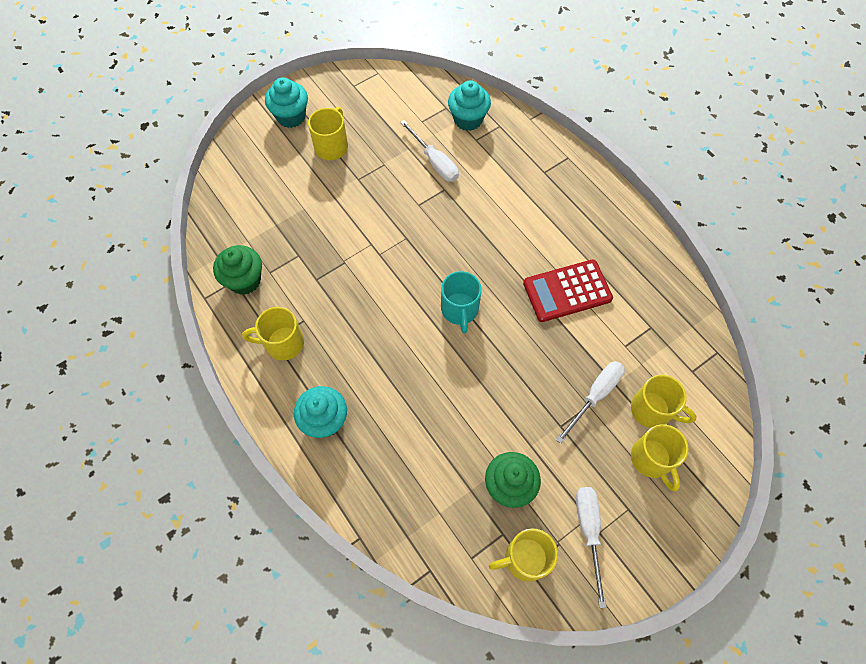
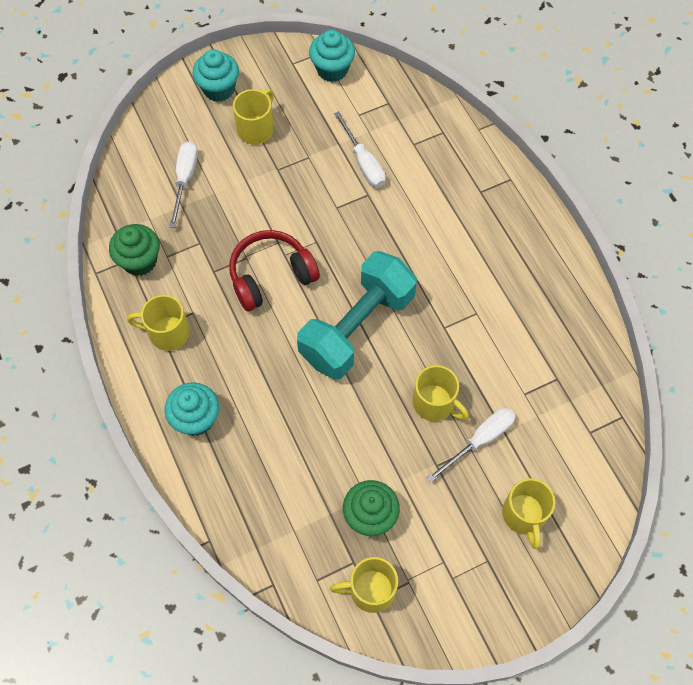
camera: 10 degrees right, 0 degrees up
(371, 275) = (271, 276): none -> red headphones
(460, 310) = (357, 328): turquoise mug -> turquoise dumbbell
(468, 119) = (409, 120): turquoise cupcake -> turquoise cupcake (332, 69)
(567, 291) = (476, 326): red calculator -> none
(588, 532) = (441, 575): white screwdriver -> white screwdriver (185, 180)
(652, 410) = (537, 465): yellow mug -> yellow mug (435, 403)

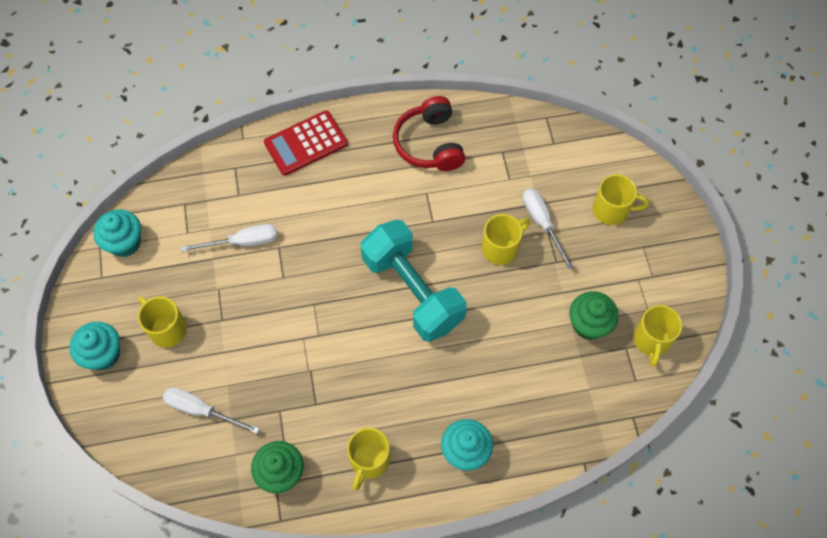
camera: 75 degrees left, 0 degrees up
(271, 276) = (338, 352): red headphones -> red headphones (430, 143)
(493, 185) = (306, 143): none -> red calculator

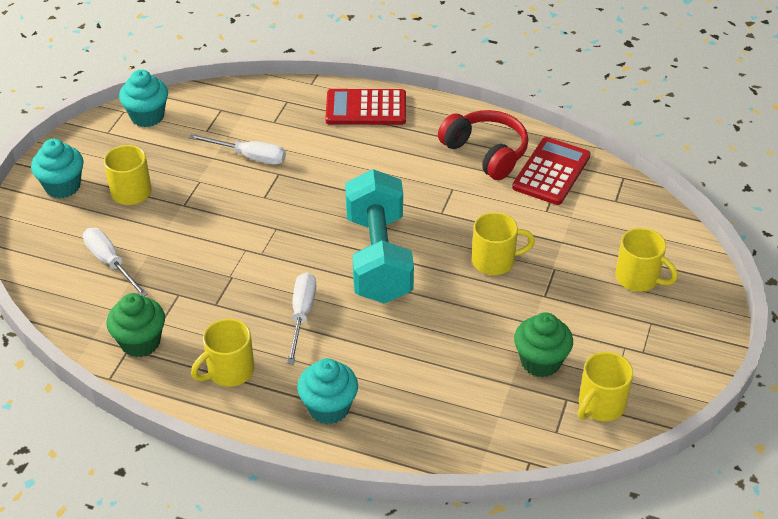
camera: 30 degrees right, 20 degrees down
(430, 143) = (486, 153): red headphones -> red headphones turned 120 degrees clockwise
(490, 138) = (551, 172): none -> red calculator
(542, 223) = (553, 259): white screwdriver -> white screwdriver (302, 315)

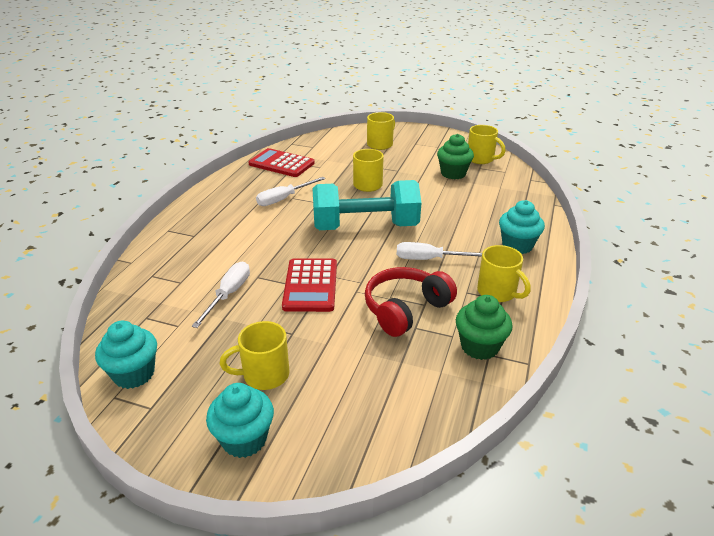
camera: 90 degrees left, 10 degrees down
(110, 262) = (376, 379): white screwdriver -> white screwdriver (284, 199)
(366, 108) = (182, 233): red calculator -> red calculator (310, 285)
(486, 153) = (255, 184): red headphones -> red headphones (405, 309)

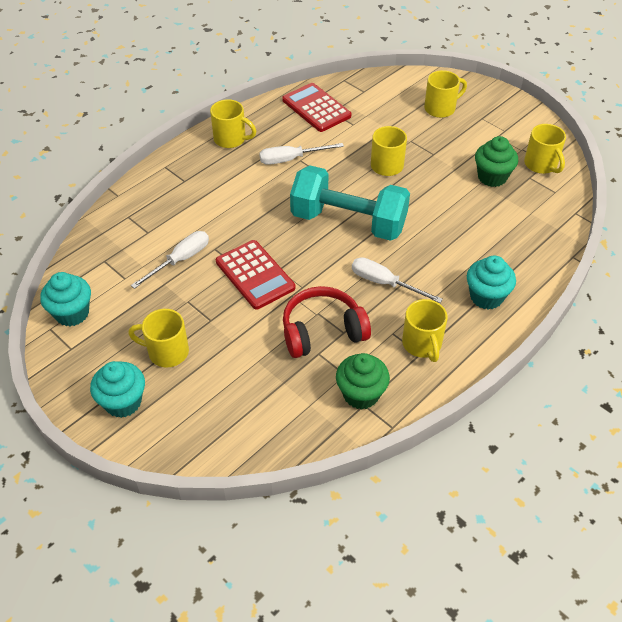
camera: 25 degrees right, 15 degrees up
(220, 198) = (231, 139): none -> yellow mug
(310, 285) = (255, 275): red calculator -> red calculator turned 60 degrees counterclockwise

